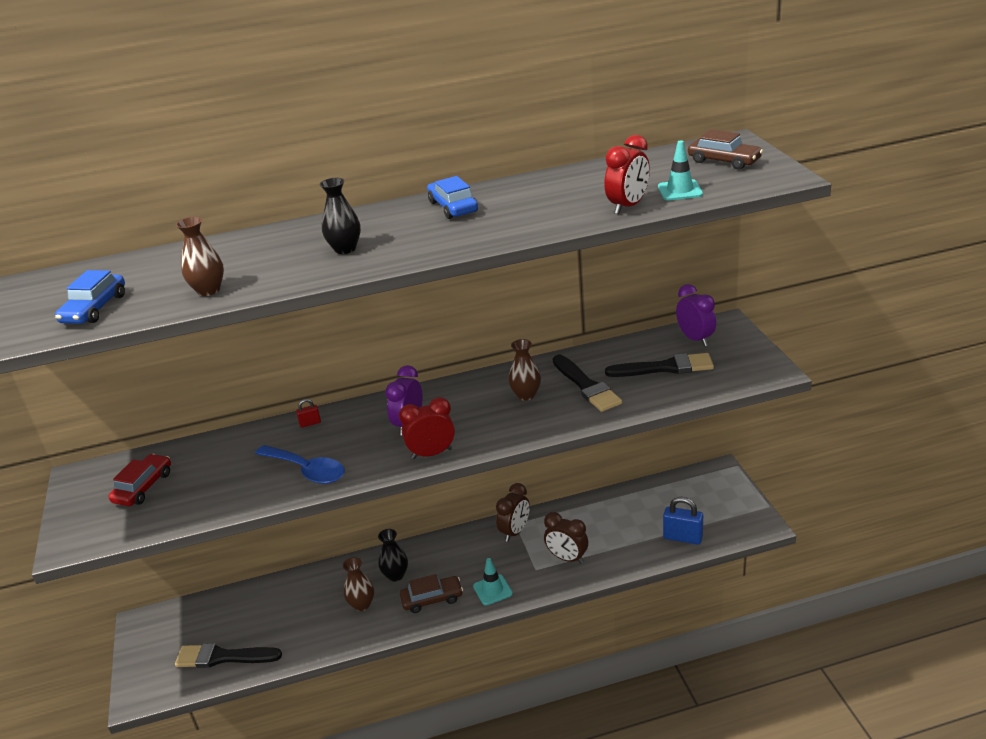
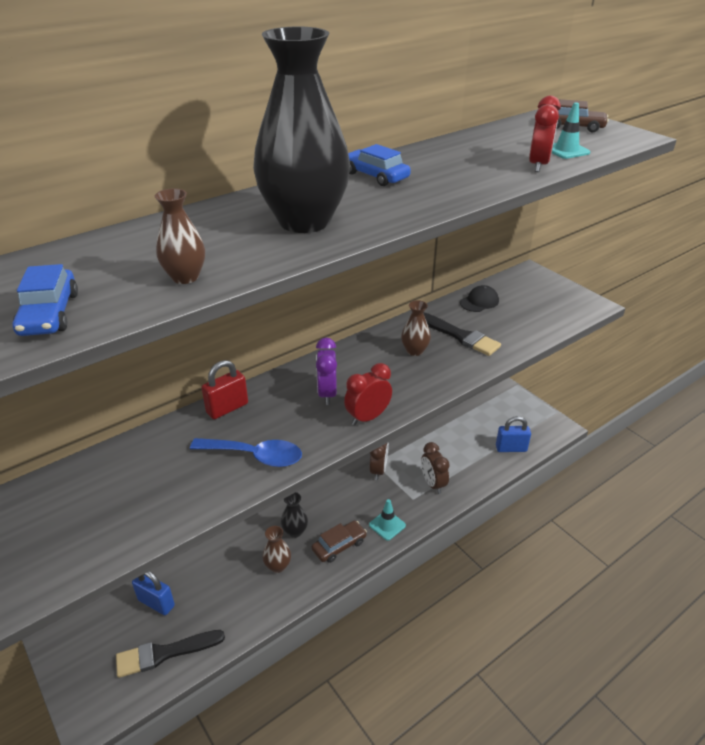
camera: 25 degrees left, 5 degrees up
(143, 487) = (79, 508): red car -> none
(237, 611) = (156, 603): none -> blue padlock
(310, 423) = (227, 408): red padlock -> red padlock, size x1.97
(345, 249) = (304, 221): black vase -> black vase, size x2.26
(567, 558) = (433, 484): brown clock -> brown clock turned 60 degrees clockwise
(637, 351) = (479, 302): none -> black cap
(665, 368) = (511, 312): black brush -> none
(695, 339) = (517, 286): purple clock -> none

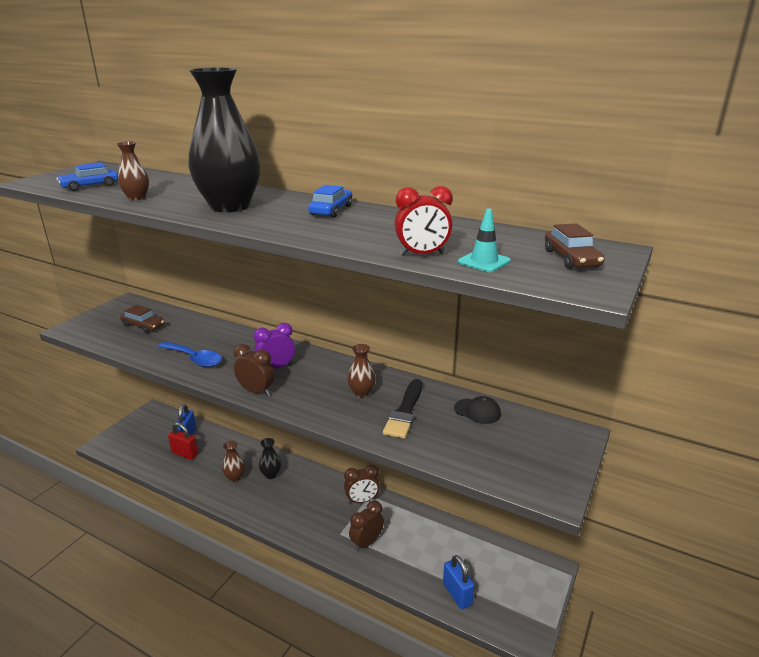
camera: 65 degrees right, 10 degrees down
(165, 653) = (151, 454): black brush -> none
(227, 408) = (240, 336): red padlock -> red padlock (185, 454)
(255, 456) = (194, 359): blue spoon -> blue spoon turned 45 degrees counterclockwise
(339, 545) = (267, 503): brown car -> brown car (143, 326)
(367, 417) = (256, 391): red clock -> brown clock
(387, 525) = (301, 526): turquoise traffic cone -> none

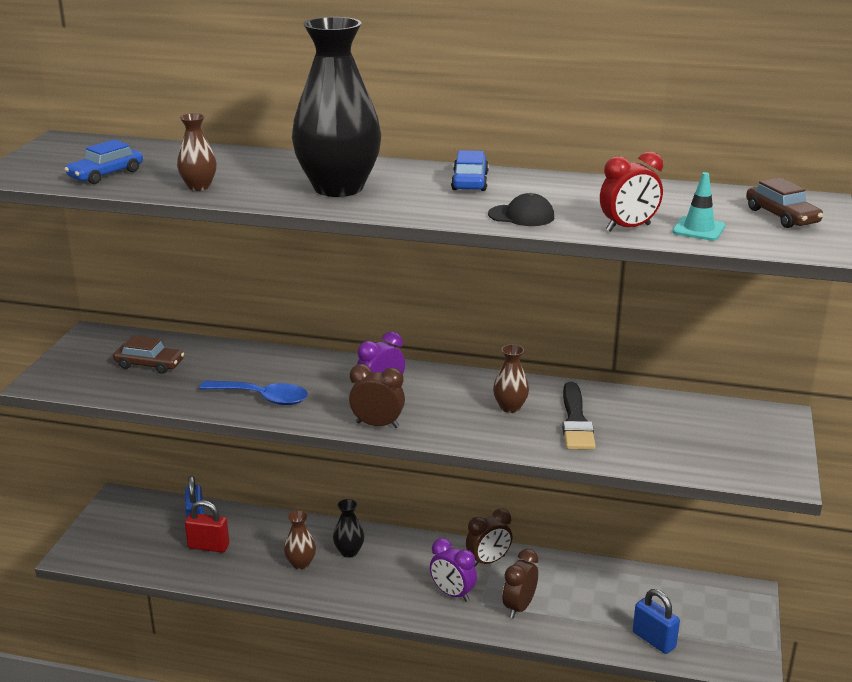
camera: 15 degrees left, 0 degrees up
(324, 521) = (452, 594): none -> purple clock
(477, 411) = (658, 408): black cap -> black cap (521, 216)

